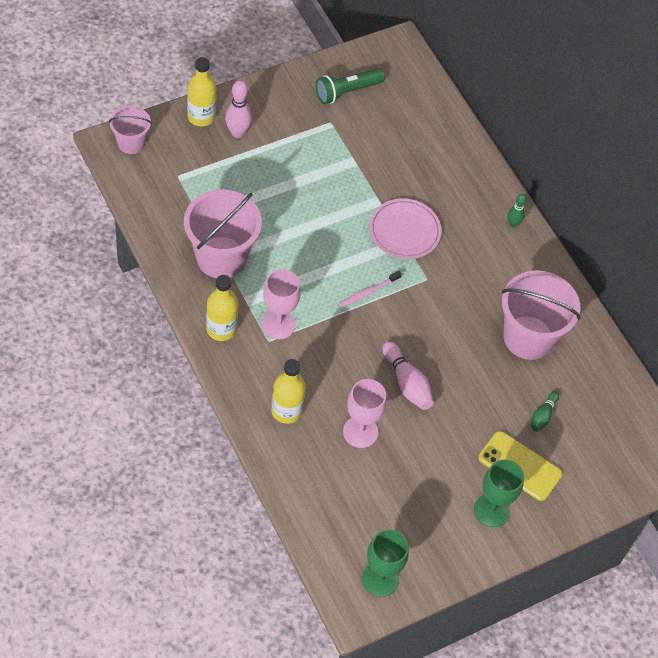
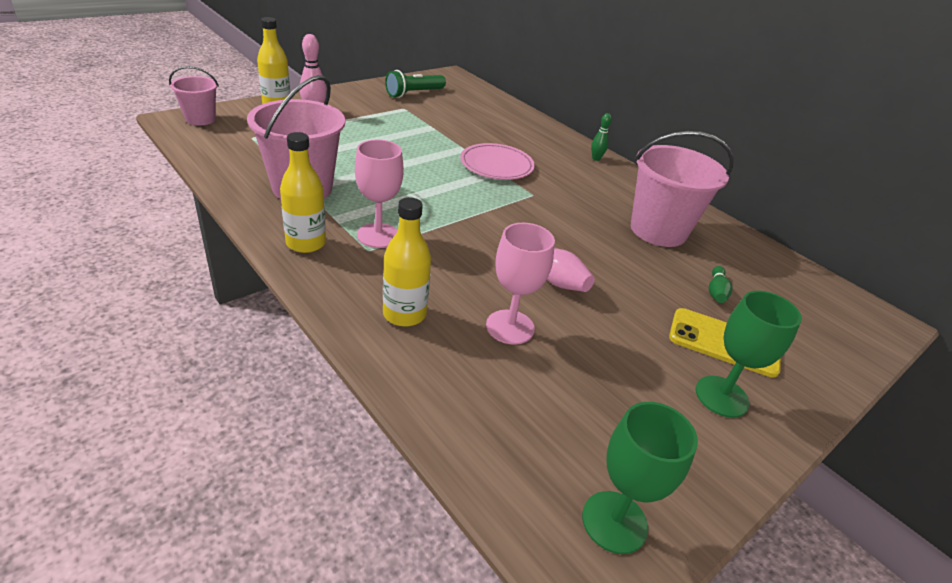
camera: 10 degrees left, 20 degrees down
(368, 292) = (475, 206): pink toothbrush -> none

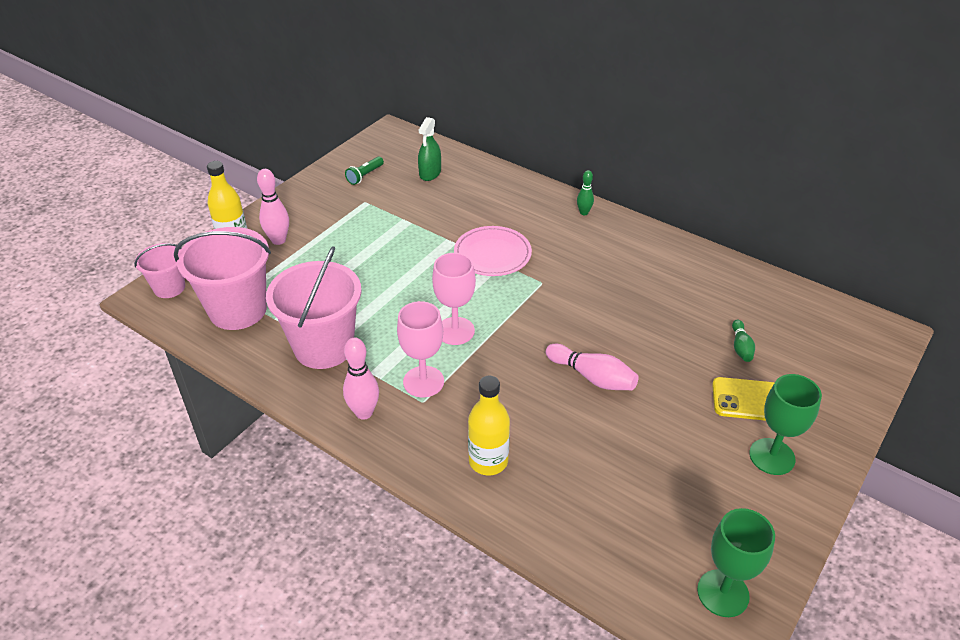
camera: 10 degrees left, 5 degrees up
(306, 243) = (364, 413): yellow bottle -> pink bowling pin
(414, 93) = (365, 176): green flashlight -> green flashlight, size x0.63
(470, 104) = (430, 173): none -> green spray bottle
(510, 327) = (581, 444): pink goblet -> pink goblet (455, 331)
(658, 230) = (671, 290): pink bucket -> pink bucket (238, 310)

